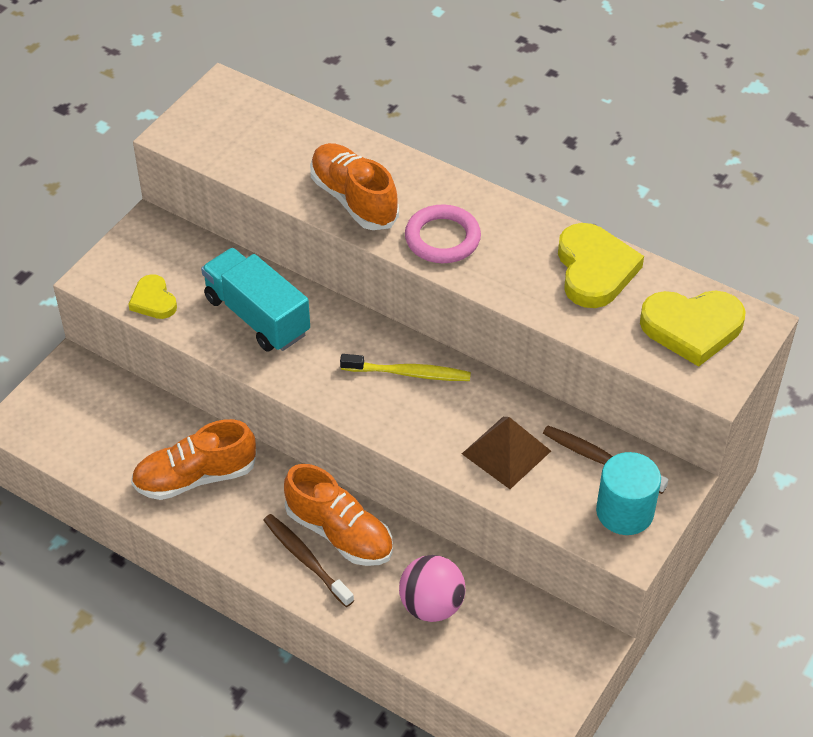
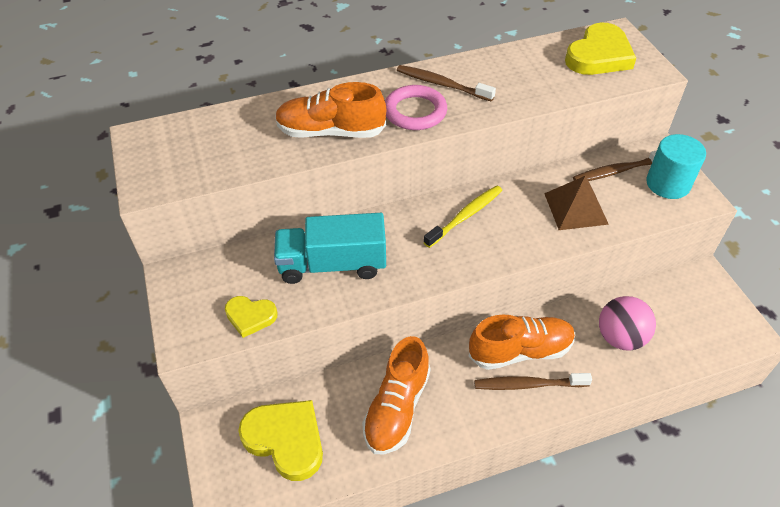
camera: 50 degrees left, 0 degrees up
(505, 234) = (442, 84): none -> brown toothbrush
(594, 270) = (513, 66): yellow heart -> yellow heart (286, 440)

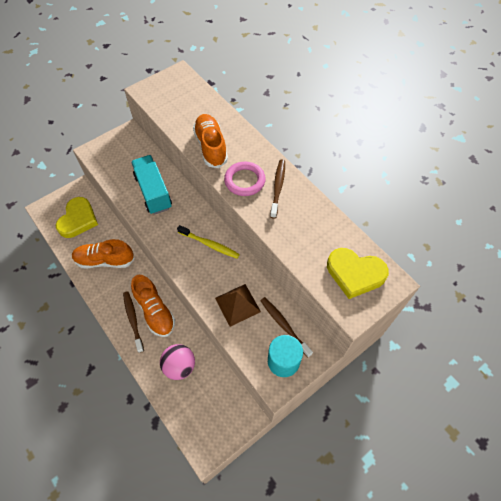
camera: 70 degrees right, 10 degrees up
(250, 316) = (111, 170): yellow heart -> none

